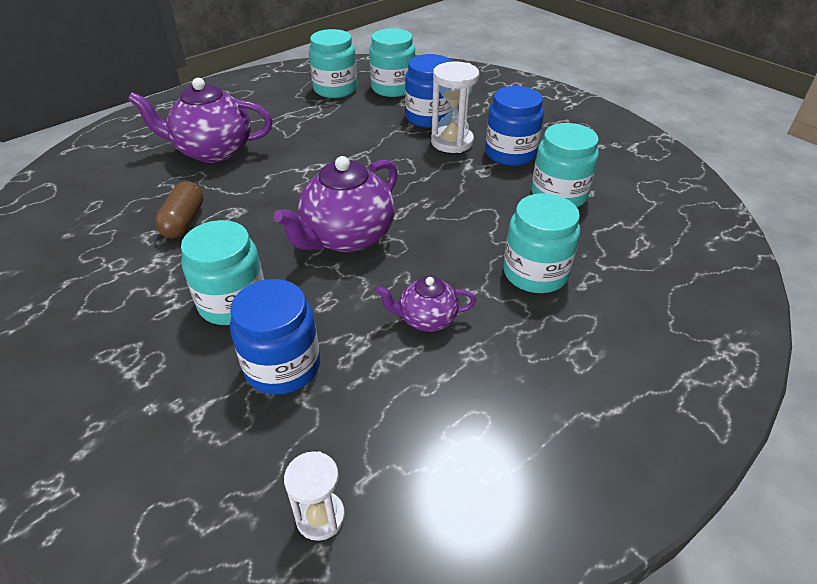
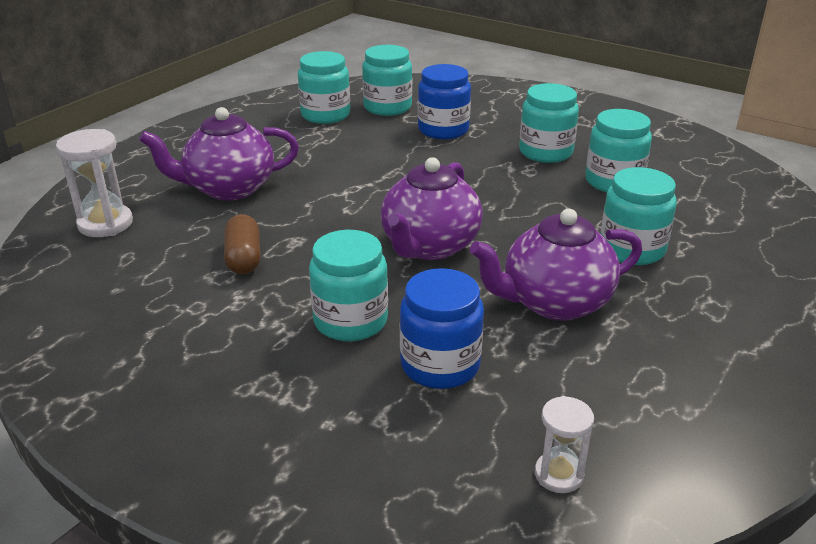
camera: 15 degrees left, 10 degrees down
(426, 319) = (554, 302): purple teapot -> purple teapot, size x1.85
(452, 142) = (481, 149): white hourglass -> white hourglass (105, 224)
(510, 153) = (545, 152): blue jar -> turquoise jar

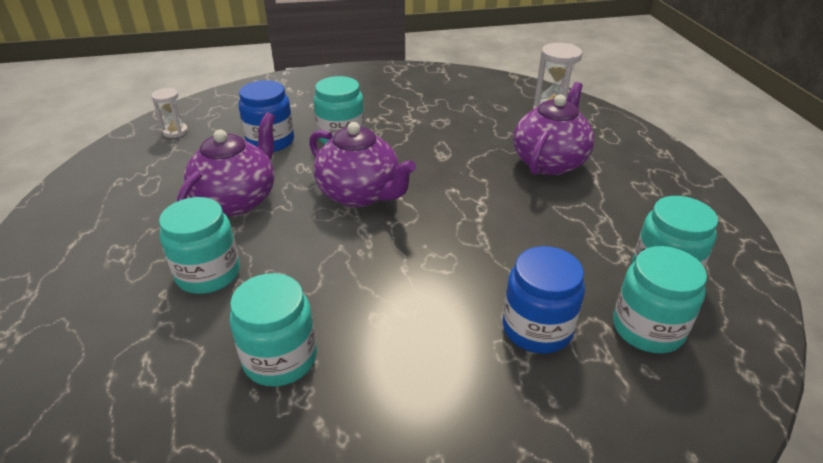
camera: 135 degrees right, 5 degrees up
(244, 258) = (448, 134): brown capsule -> none
(429, 246) = (360, 194): purple teapot -> purple teapot turned 150 degrees clockwise
(545, 152) = (394, 364): turquoise jar -> none

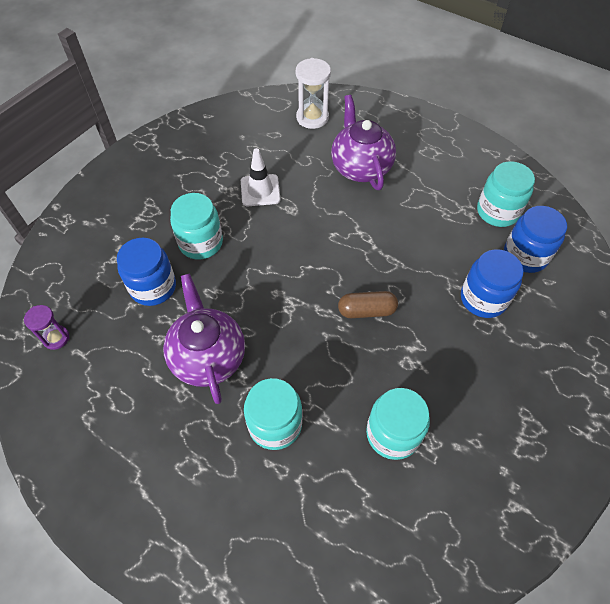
camera: 45 degrees left, 20 degrees up
(175, 132) = (56, 338): white hourglass -> purple hourglass
(360, 194) = (283, 284): purple teapot -> none
(401, 256) = (366, 311): none -> brown capsule
(435, 132) = (260, 190): none -> white traffic cone
(647, 328) = (525, 255): turquoise jar -> blue jar

